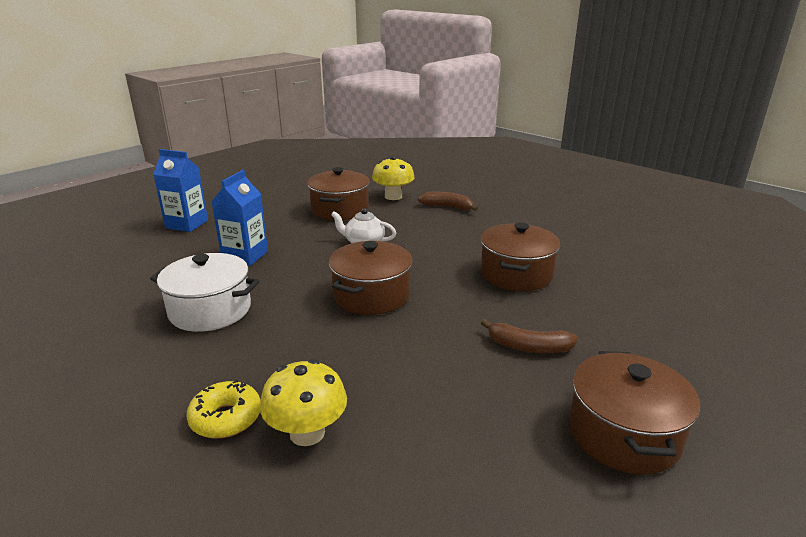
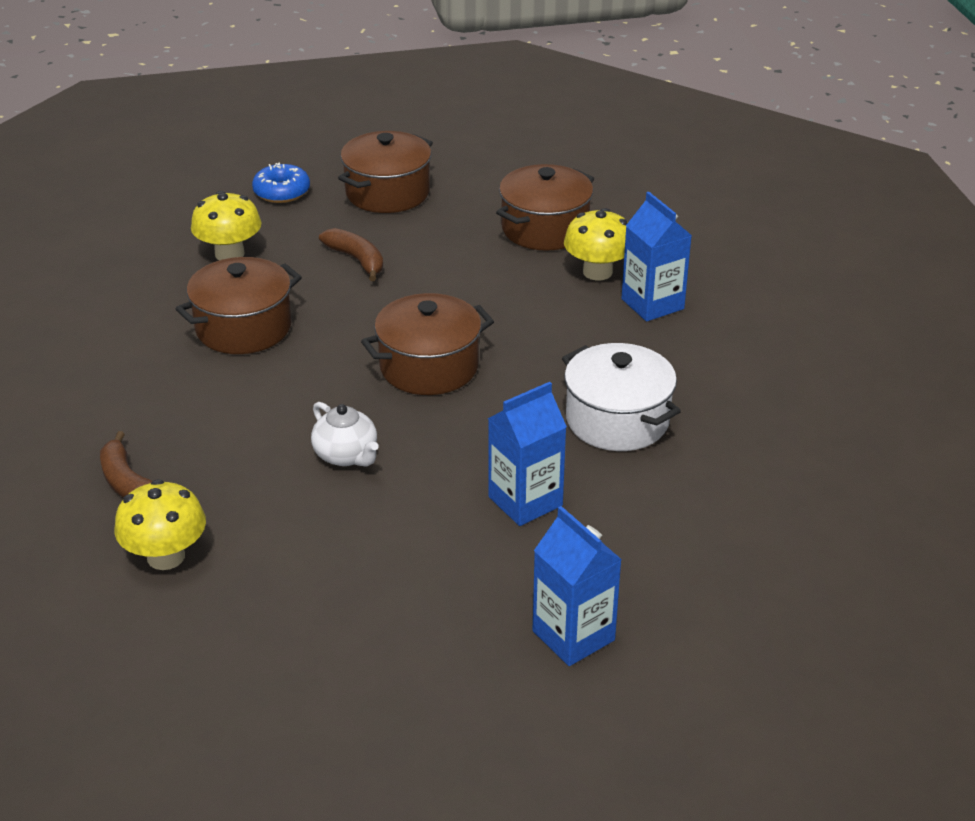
camera: 145 degrees left, 10 degrees up
(226, 418) = (652, 304): yellow donut -> blue carton
(340, 210) = (295, 557): brown pot -> brown pot (545, 229)
(617, 312) = (229, 254): none -> yellow mushroom
(701, 384) = (281, 192): none -> blue donut

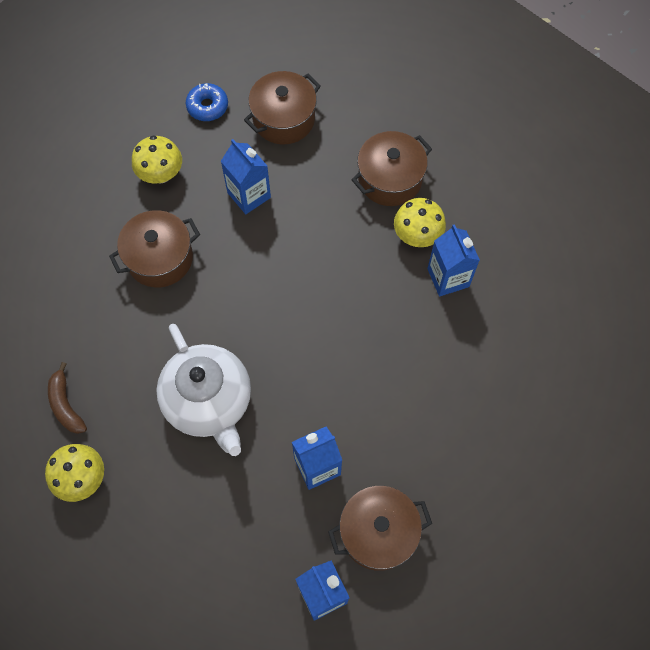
camera: 10 degrees right, 30 degrees up
(346, 455) = (209, 401): white teapot -> white teapot, size x2.09
(357, 260) = (249, 195): brown banana -> blue carton
(429, 367) = (279, 320): brown pot -> brown pot (378, 532)
(617, 420) = (395, 397): white pot -> none

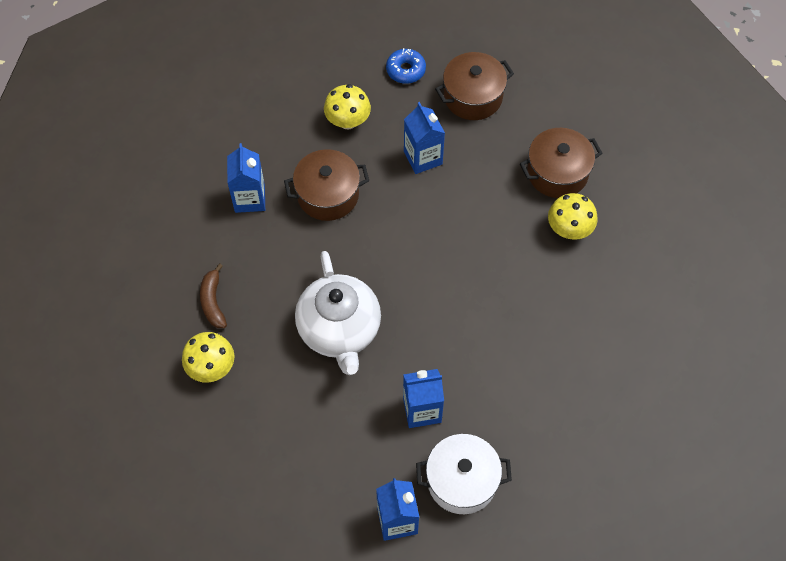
camera: 15 degrees right, 5 degrees down
(378, 532) = (462, 481): brown pot -> white pot
(448, 277) = (588, 274): blue carton -> blue carton (249, 199)

